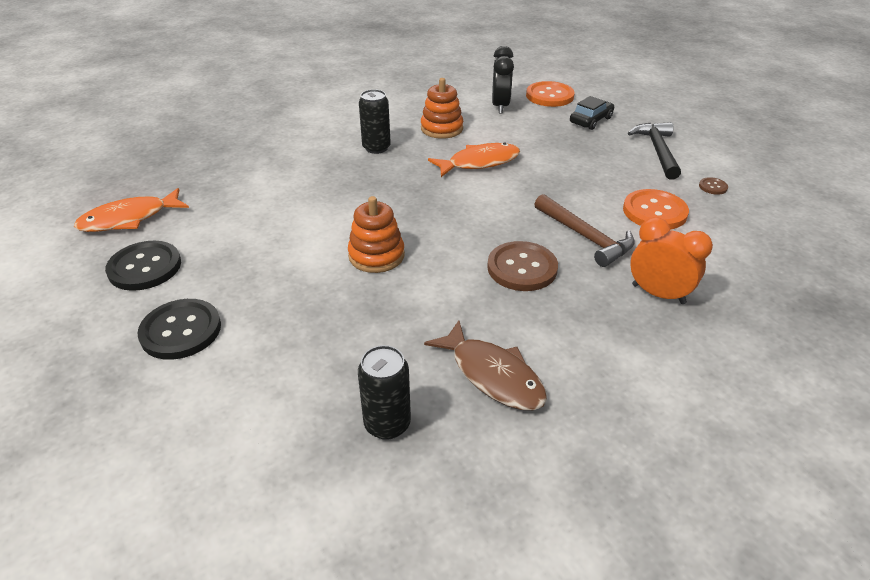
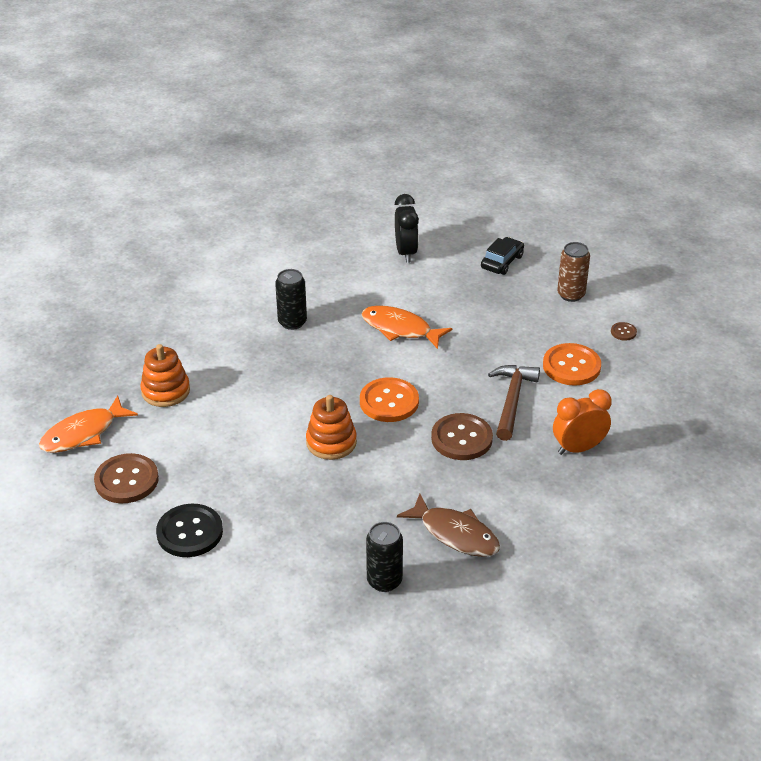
camera: 10 degrees left, 0 degrees up
(145, 267) = (126, 480): black button -> brown button
(441, 128) = (352, 290): orange stacking toy -> orange stacking toy (165, 391)
(479, 162) = (400, 329): orange fish -> orange fish turned 120 degrees counterclockwise
(549, 96) = (455, 232): orange button -> orange button (389, 402)
(585, 237) = (512, 400): brown hammer -> brown hammer turned 120 degrees counterclockwise
(657, 151) = (571, 294): black hammer -> brown can
(658, 294) = (578, 448): orange clock -> orange clock turned 45 degrees counterclockwise

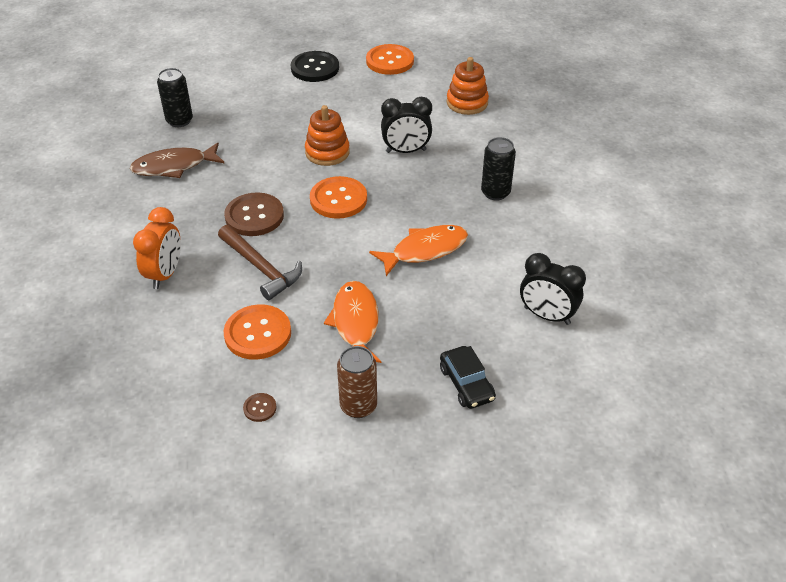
camera: 125 degrees right, 5 degrees up
(83, 433) = (455, 59): orange fish -> orange fish (355, 323)
(126, 480) = (390, 61): brown button -> orange button
(282, 395) = (406, 151): none -> black clock

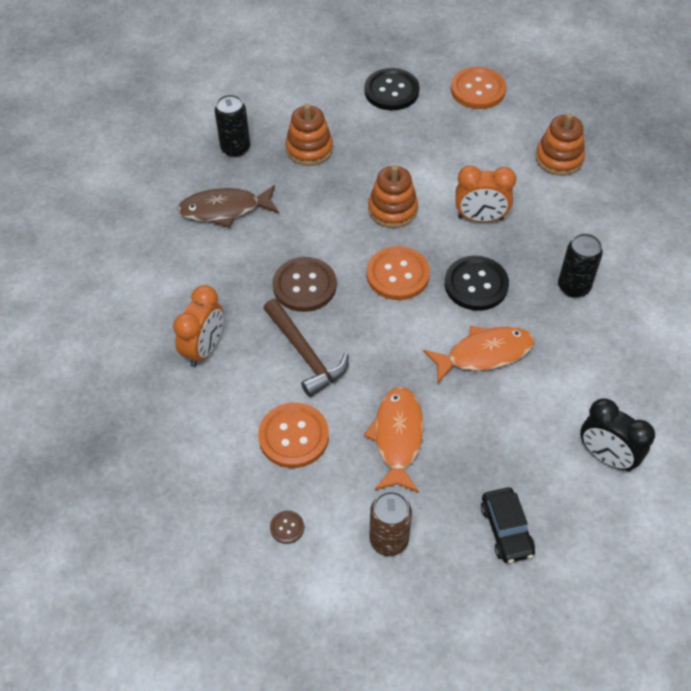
camera: 10 degrees right, 10 degrees up
(247, 115) = (309, 149): none -> orange stacking toy
(406, 151) = (480, 218): black clock -> orange clock
(409, 199) = (476, 285): none -> black button

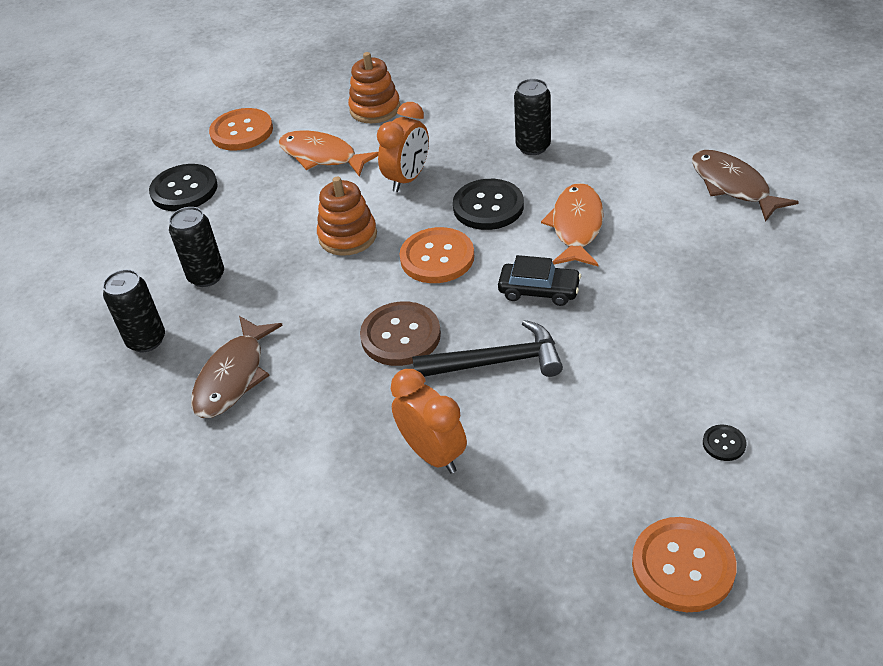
camera: 60 degrees left, 10 degrees down
(287, 527) = (724, 444): brown button -> black button
(293, 436) = (604, 403): orange button -> orange button (683, 566)
(305, 354) = (496, 362): brown hammer -> black hammer
(309, 149) = (206, 276): orange stacking toy -> black can
(389, 540) = (770, 362): brown can -> none
(397, 437) = (646, 318): orange fish -> orange fish (322, 156)
(506, 529) = (788, 273): black car -> black car (539, 290)
(606, 457) = (733, 186): black clock -> brown fish

